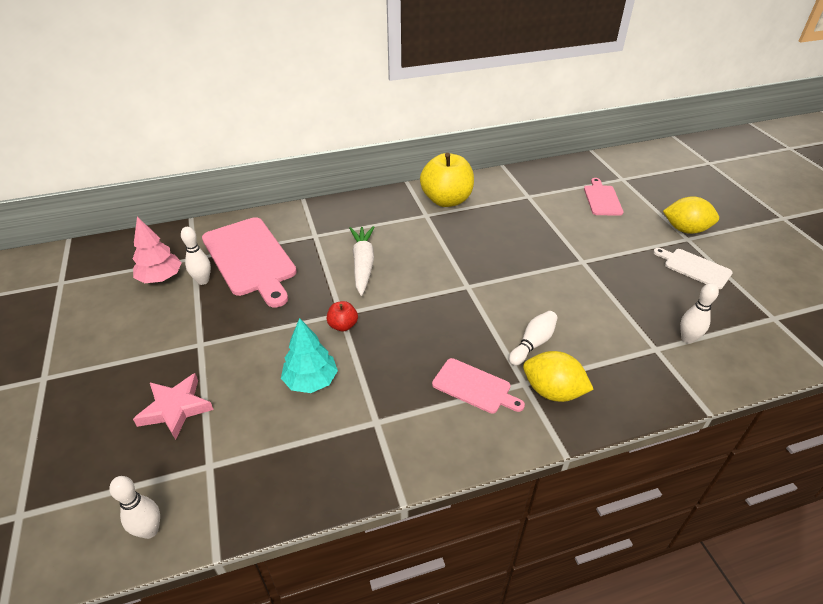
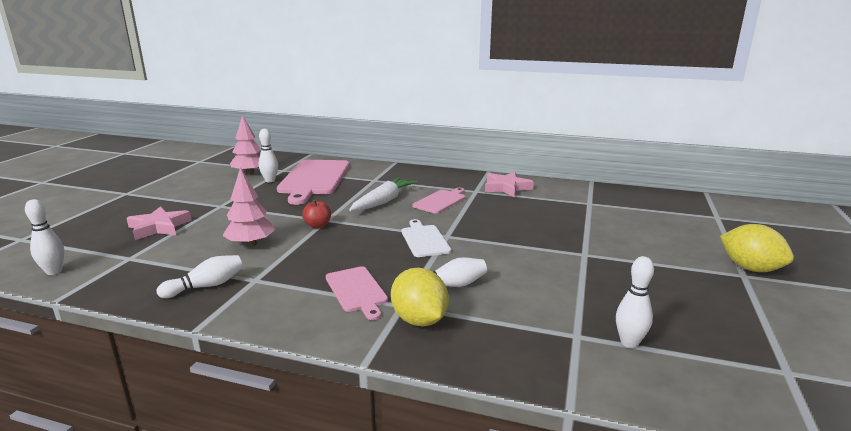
camera: 35 degrees right, 20 degrees down
(311, 381) = (251, 244): turquoise tree -> pink tree
(343, 454) = (206, 286): none -> white bowling pin
(446, 200) = (506, 188): yellow apple -> pink star
(602, 199) = (670, 223): pink cutting board -> pink cutting board (440, 201)
(694, 268) = (721, 297): white cutting board -> white cutting board (424, 240)

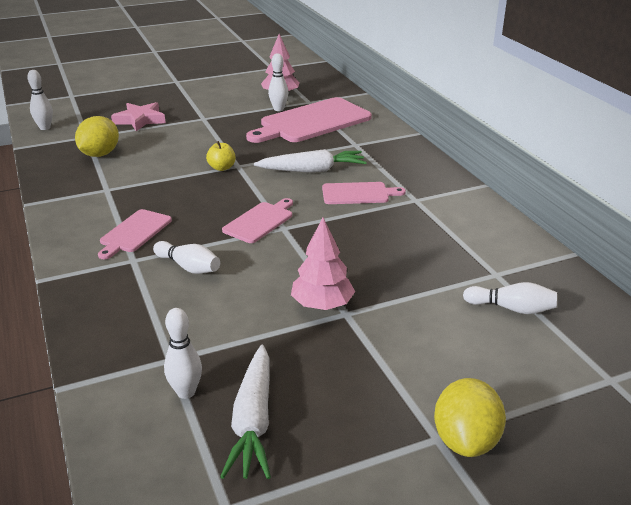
camera: 50 degrees right, 10 degrees up
(206, 286) = (79, 179): white bowling pin -> white bowling pin (511, 308)
(251, 244) = (157, 161): pink tree -> pink tree (322, 305)
(318, 226) = (222, 168): red apple -> yellow apple
(419, 320) = (118, 276): yellow lemon -> yellow lemon (100, 154)
(424, 240) = (260, 221): white cutting board -> pink cutting board
(506, 188) = (454, 212): pink star -> none
(687, 327) = (253, 421): none -> white carrot

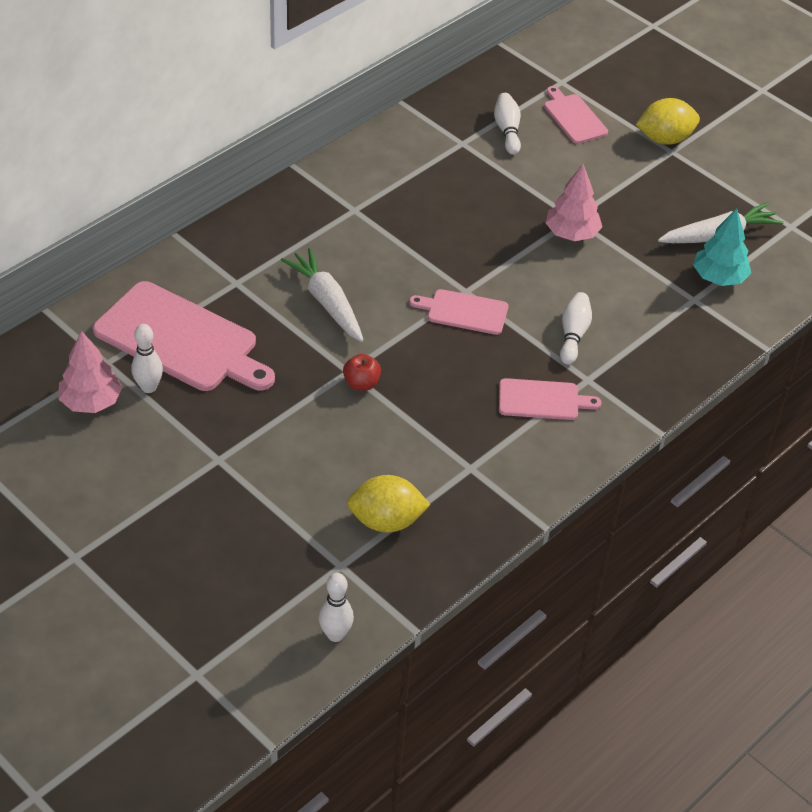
camera: 115 degrees left, 15 degrees up
(140, 120) = (256, 530): pink star -> none
(186, 392) = (719, 278): white bowling pin -> turquoise tree
(222, 168) = (361, 383): yellow apple -> red apple
(358, 193) = (364, 253): pink cutting board -> pink cutting board (573, 117)

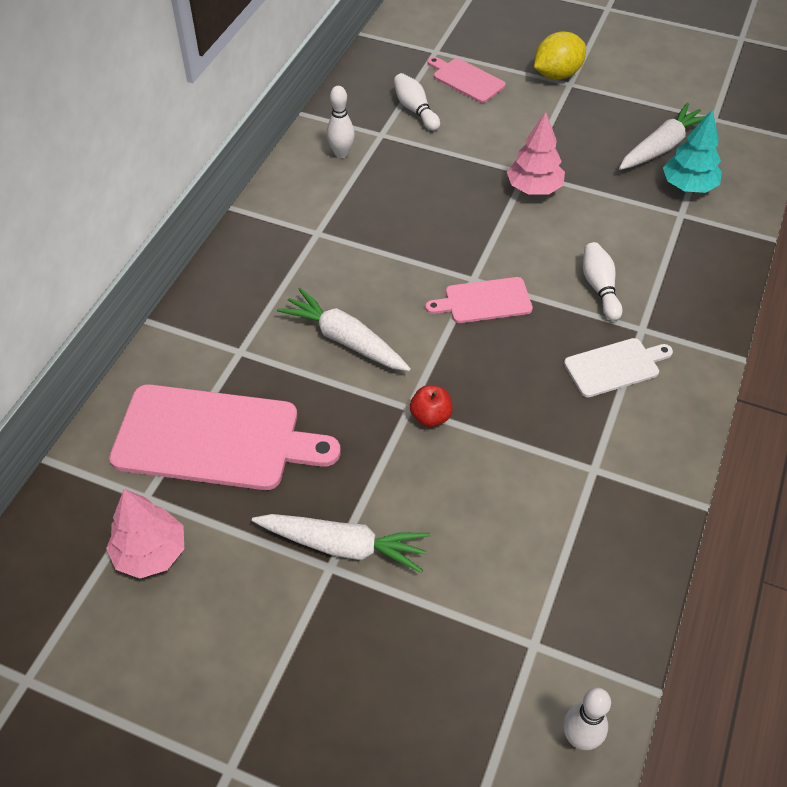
camera: 20 degrees left, 5 degrees up
(148, 387) = (207, 509): white bowling pin -> white bowling pin (341, 153)
(237, 449) = (343, 546): none -> white carrot
(386, 521) = (549, 568): yellow lemon -> none
(542, 400) = (615, 366): pink cutting board -> white cutting board

